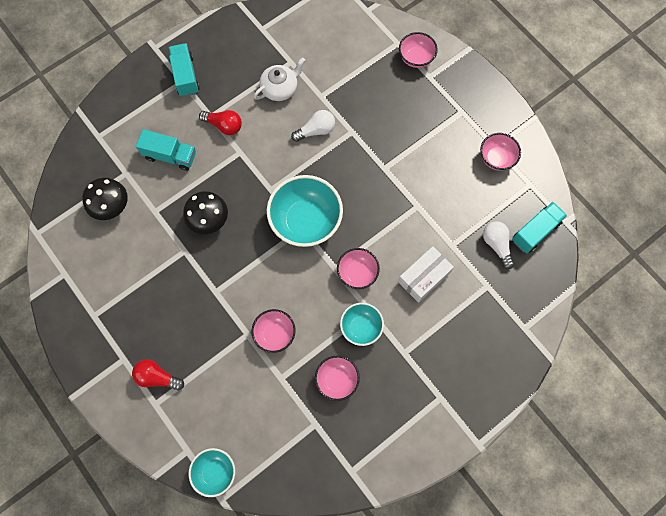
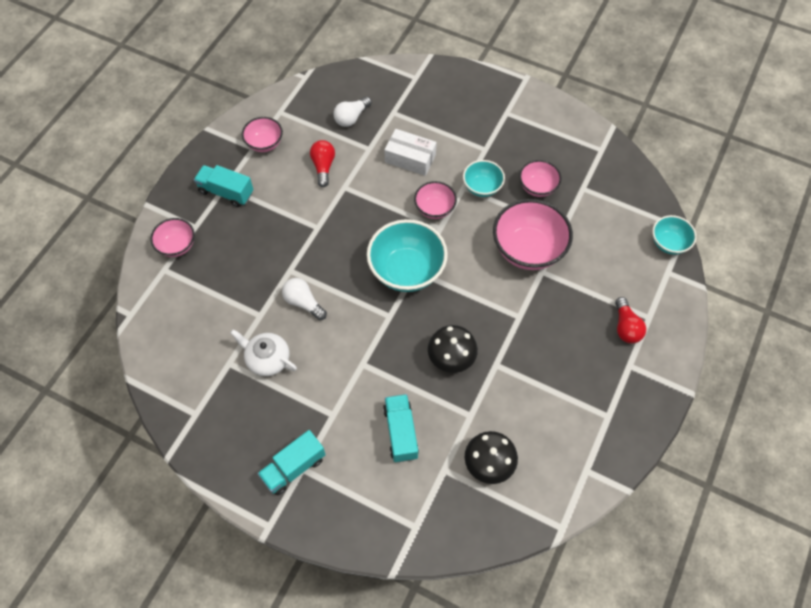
camera: 115 degrees left, 10 degrees down
(224, 125) = (338, 394): red light bulb -> red light bulb (323, 167)
(275, 334) = (528, 250): pink bowl -> pink bowl, size x1.79
(535, 231) = (324, 95): turquoise truck -> turquoise truck (226, 192)

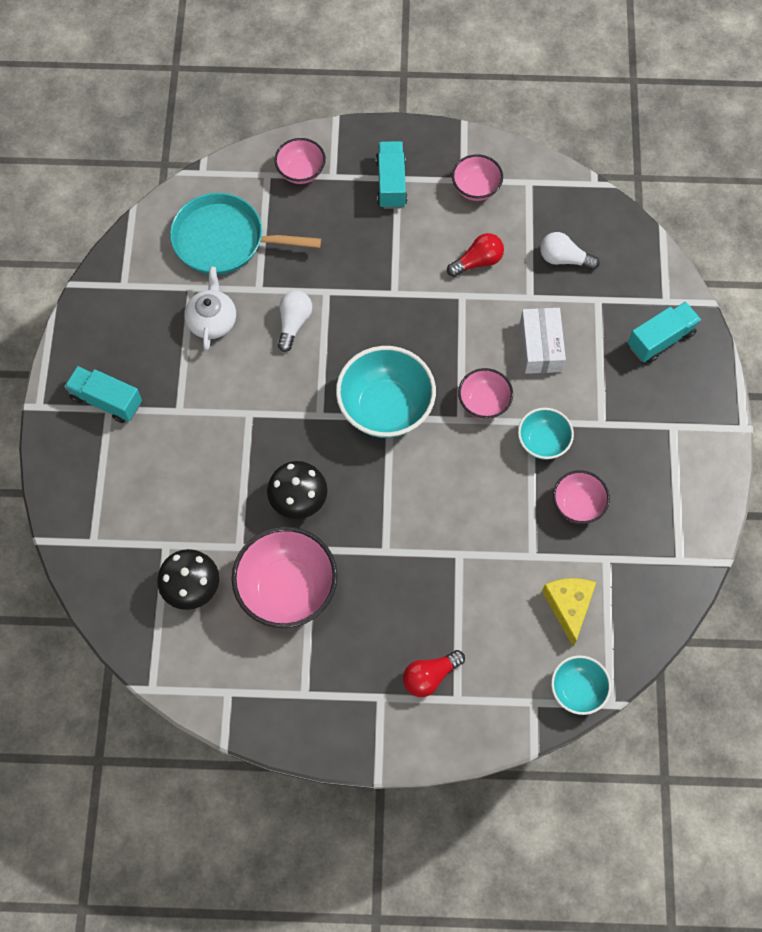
camera: 65 degrees right, 5 degrees up
(202, 322) = (224, 240): none -> turquoise pan
(401, 432) = (188, 485): turquoise truck -> turquoise truck (661, 339)
(528, 250) = (481, 527): pink bowl -> pink bowl (287, 589)
(608, 223) = (569, 606): none -> yellow cheese

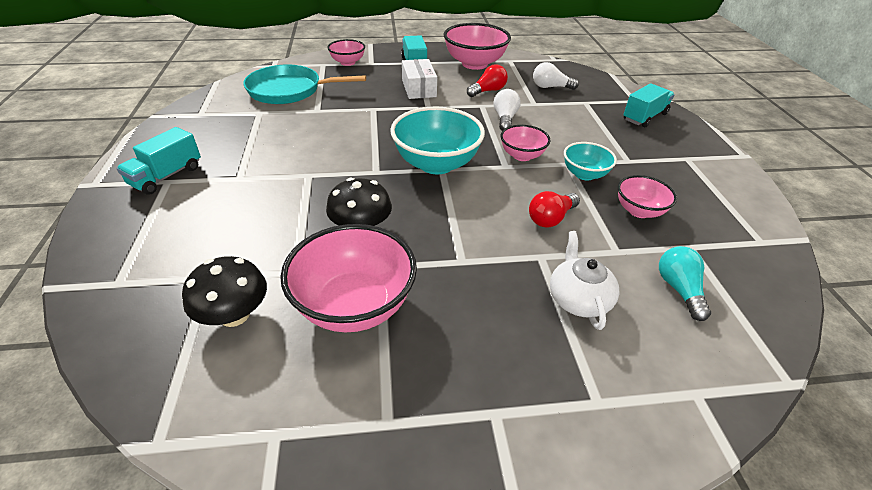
camera: 10 degrees left, 25 degrees down
(106, 401) = (166, 176): turquoise truck -> turquoise truck turned 75 degrees counterclockwise
(212, 320) = (276, 126): white teapot -> white teapot (578, 299)
(293, 323) = (347, 124): white light bulb -> white light bulb (505, 119)
(430, 676) = (552, 379): red light bulb -> red light bulb (551, 218)
(476, 188) = (474, 64): pink bowl -> pink bowl, size x1.79
(541, 347) = (554, 125): white box -> white box (419, 88)
(569, 606) = (679, 289): yellow cheese -> turquoise light bulb
(577, 690) = (741, 372): turquoise bowl -> none

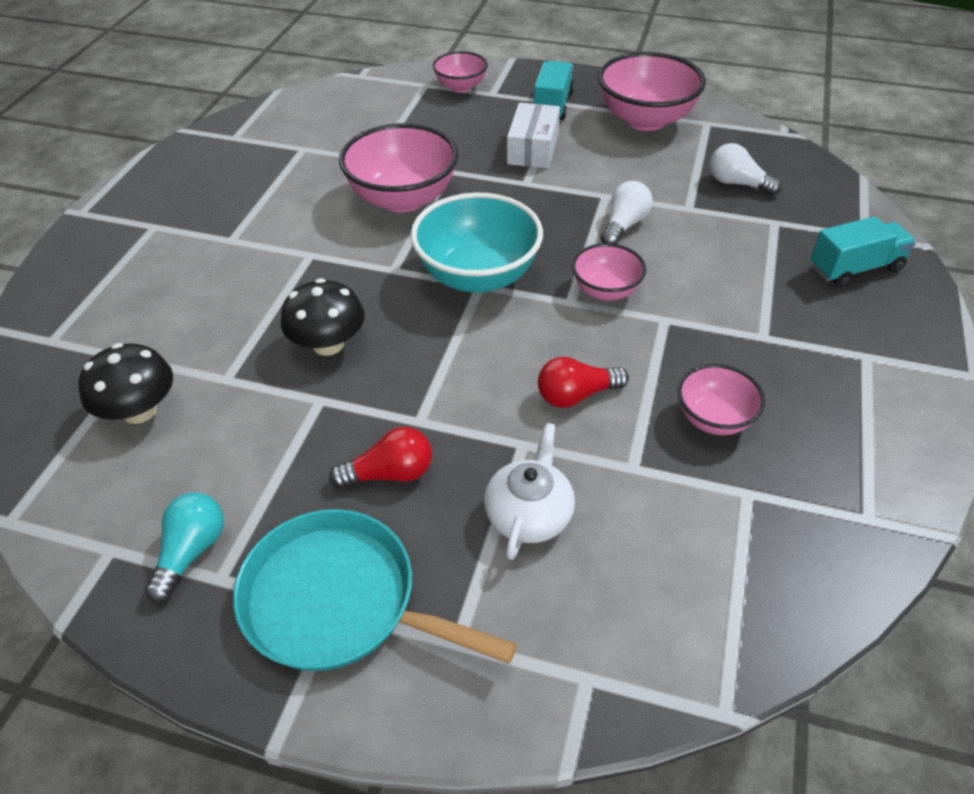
camera: 25 degrees right, 5 degrees up
(166, 176) = (156, 219): turquoise truck -> none
(289, 90) = (357, 121): turquoise pan -> turquoise pan (339, 601)
(354, 305) = (264, 438): pink bowl -> pink bowl (403, 199)
(488, 91) = (632, 172): red light bulb -> red light bulb (390, 473)
(584, 174) = (676, 342): turquoise bowl -> none
(679, 289) = (677, 545): turquoise light bulb -> turquoise light bulb (191, 552)

